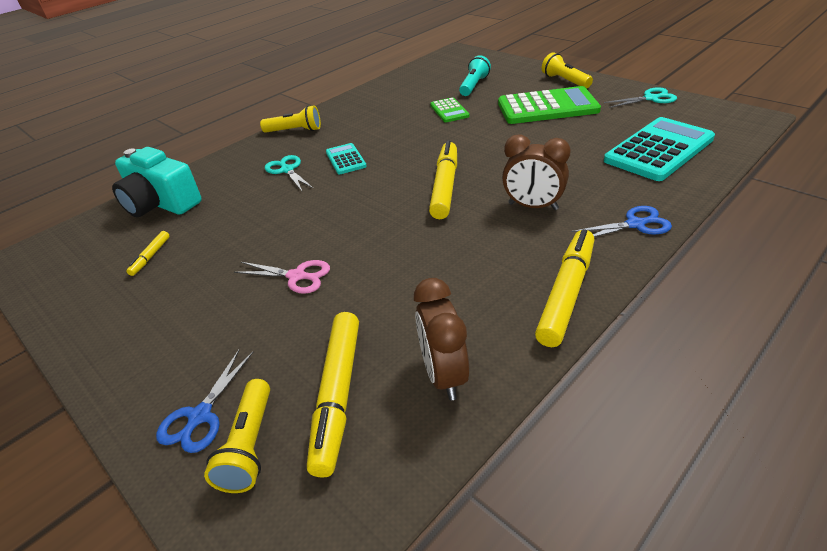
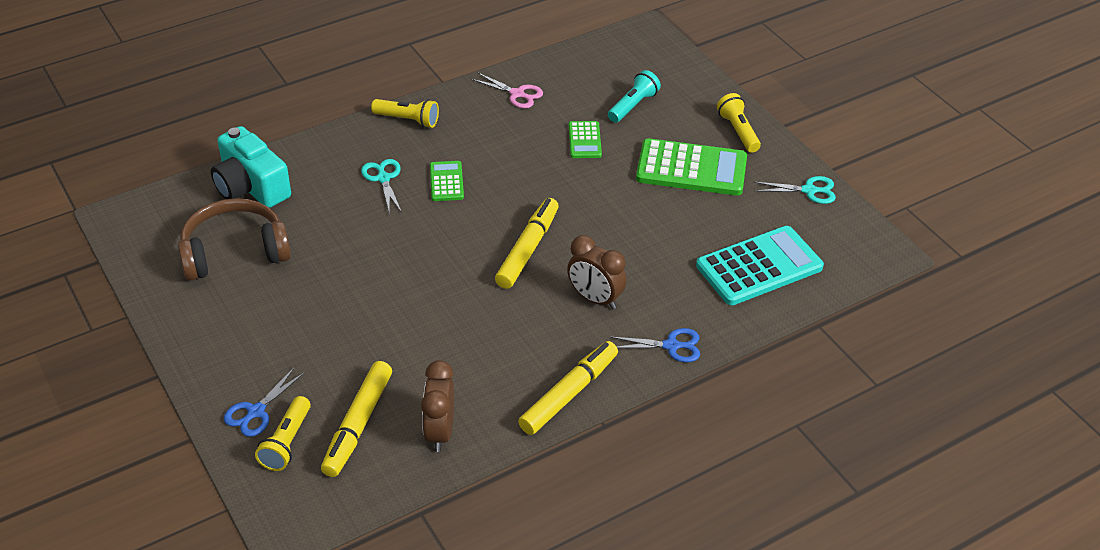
camera: 10 degrees right, 5 degrees up
(150, 256) = (234, 251): yellow marker -> brown headphones
(297, 276) = (357, 311): pink scissors -> pink scissors (517, 94)
(345, 159) = (446, 182): turquoise calculator -> green calculator

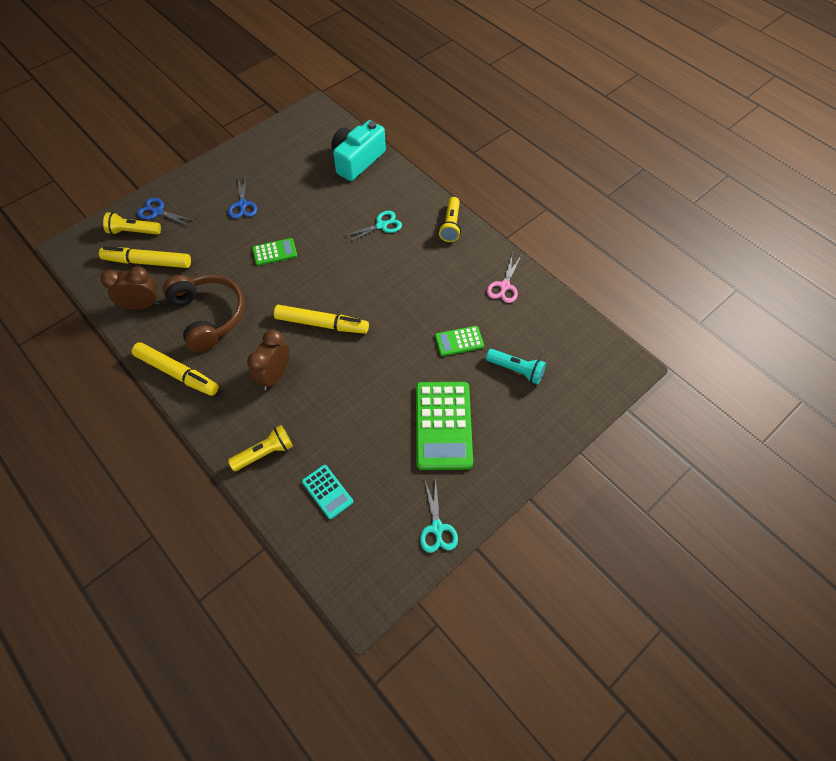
camera: 80 degrees right, 15 degrees up
(234, 251) = (294, 168): brown headphones -> brown headphones (208, 316)
(446, 182) = (386, 261): green calculator -> green calculator (275, 252)
(671, 346) = (229, 434): blue scissors -> blue scissors (242, 204)
(738, 131) = (506, 458): yellow flashlight -> yellow flashlight (265, 453)
(759, 266) = (327, 492): turquoise calculator -> turquoise calculator, size x0.51

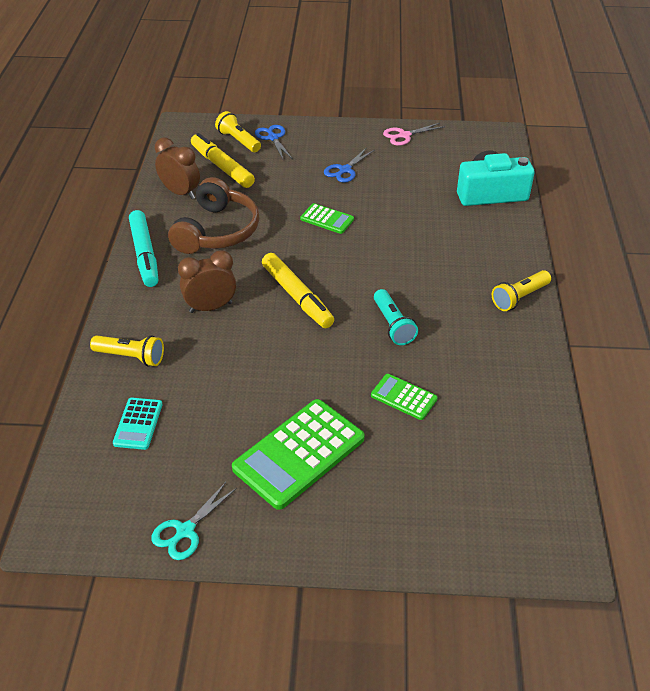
camera: 45 degrees right, 15 degrees down
(177, 373) = (145, 254): yellow marker -> turquoise marker
(381, 225) = (448, 256): turquoise scissors -> none
(504, 286) = (512, 384): pink scissors -> pink scissors (404, 135)
(516, 370) = (431, 464): turquoise flashlight -> turquoise flashlight (393, 325)

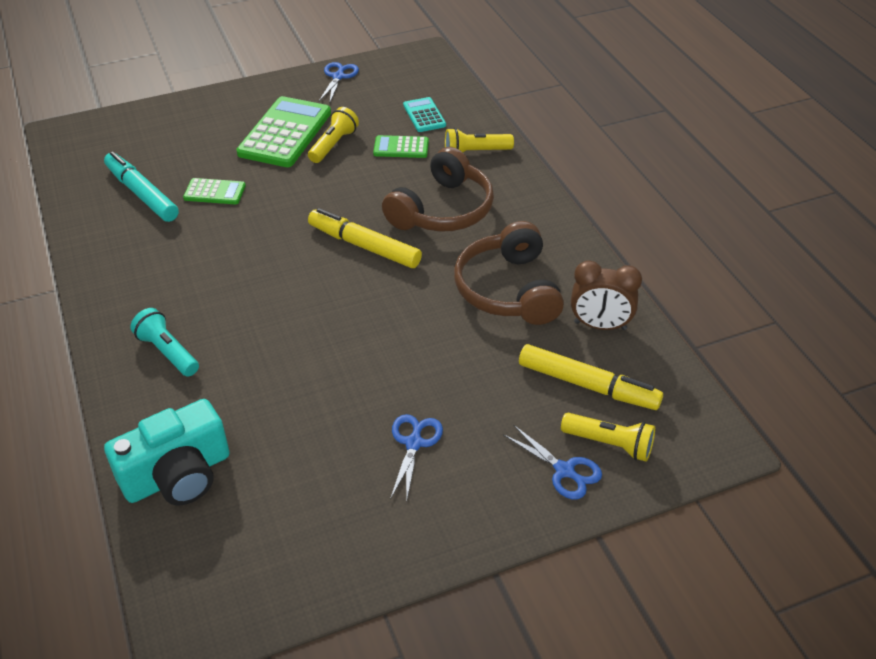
camera: 155 degrees right, 0 degrees up
(145, 254) = (559, 238): turquoise marker -> turquoise marker (142, 194)
(185, 531) = (338, 77): turquoise scissors -> blue scissors
(210, 307) = (443, 210): brown clock -> brown headphones
(327, 219) = (389, 350): green calculator -> green calculator (401, 147)
(393, 325) = (249, 248): turquoise flashlight -> turquoise flashlight (167, 352)
(404, 135) = (358, 561): pink scissors -> none
(519, 298) = (115, 321): yellow flashlight -> yellow flashlight (333, 145)

